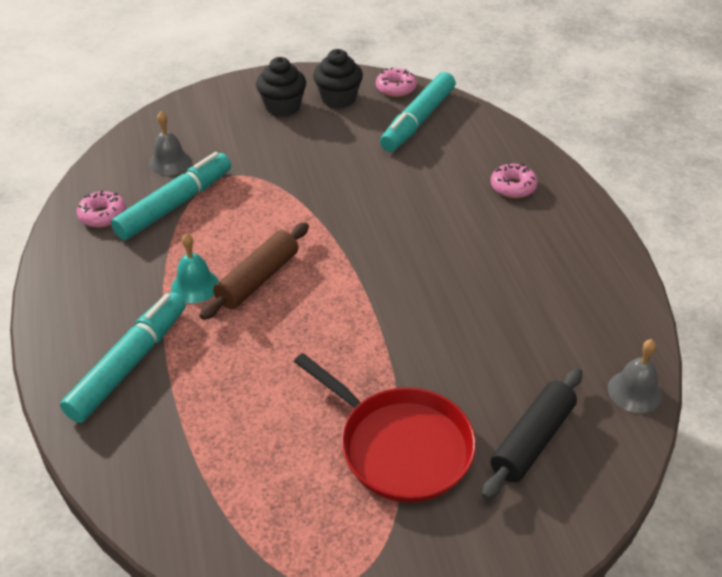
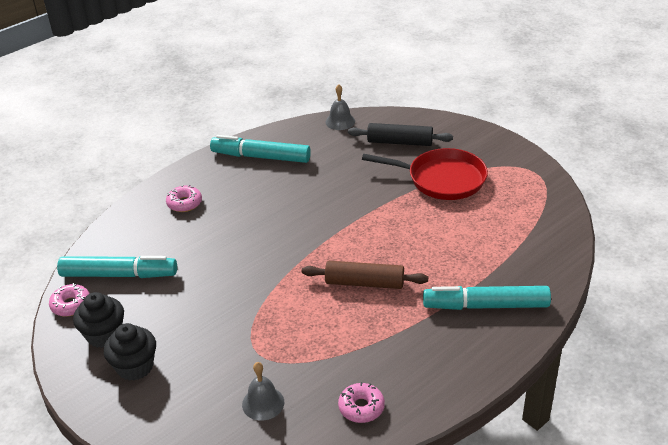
camera: 115 degrees left, 5 degrees down
(175, 204) = (317, 368): turquoise marker -> turquoise marker (261, 157)
(195, 286) = (395, 310): turquoise bell -> none
(400, 446) = (442, 179): red pan -> red pan turned 90 degrees clockwise

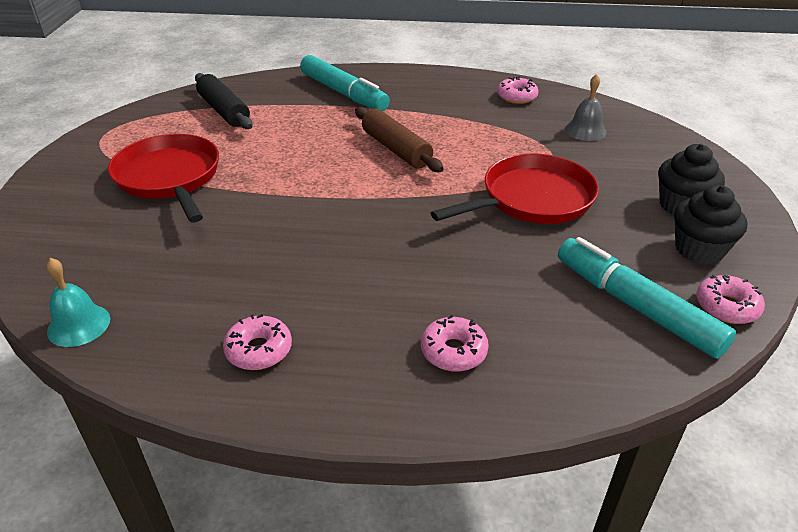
camera: 135 degrees left, 0 degrees up
(233, 305) = (532, 199): none -> red pan
(261, 157) = (259, 350): turquoise marker -> pink donut
(340, 121) = (79, 325): grey bell -> turquoise bell
(400, 142) = (104, 241): black rolling pin -> black rolling pin (224, 111)

